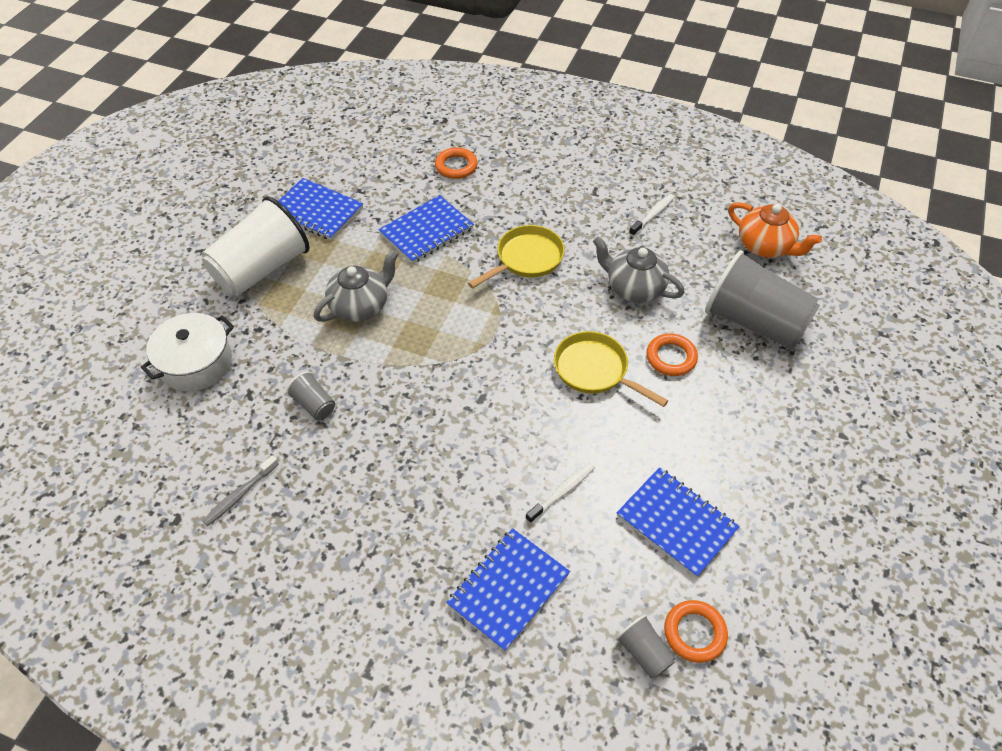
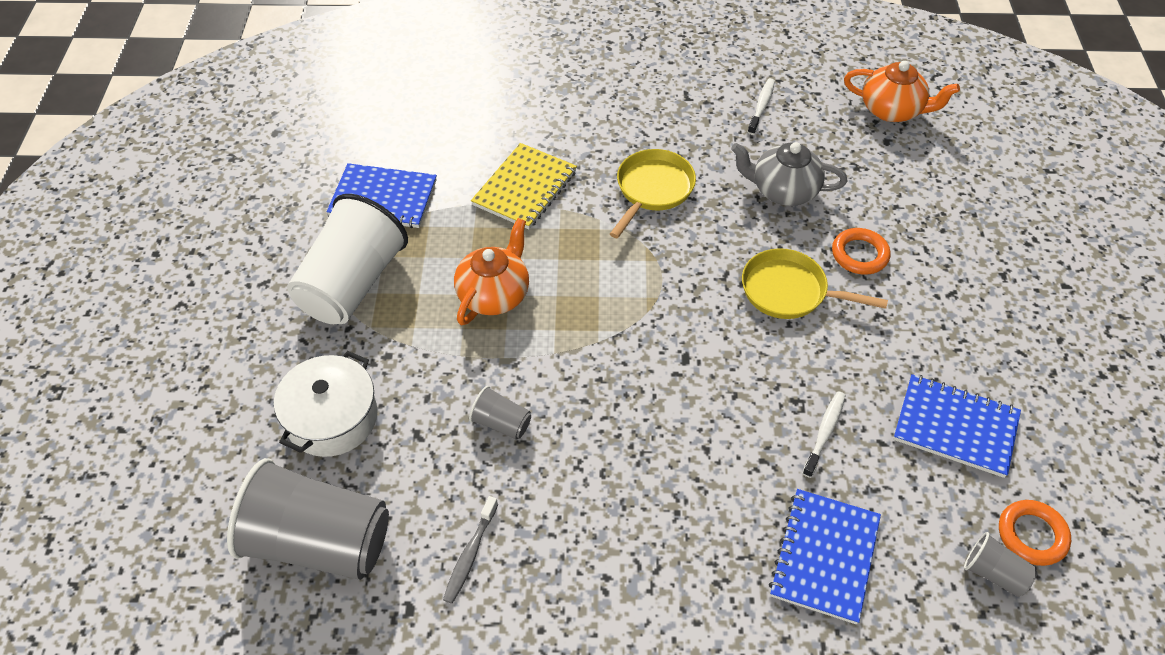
camera: 20 degrees left, 0 degrees up
(360, 306) = (494, 294): grey teapot -> orange teapot
(427, 231) = (525, 188): blue notebook -> yellow notebook
(456, 166) = (519, 105): orange ring -> none
(754, 322) = (922, 193): grey cup -> grey cup (319, 542)

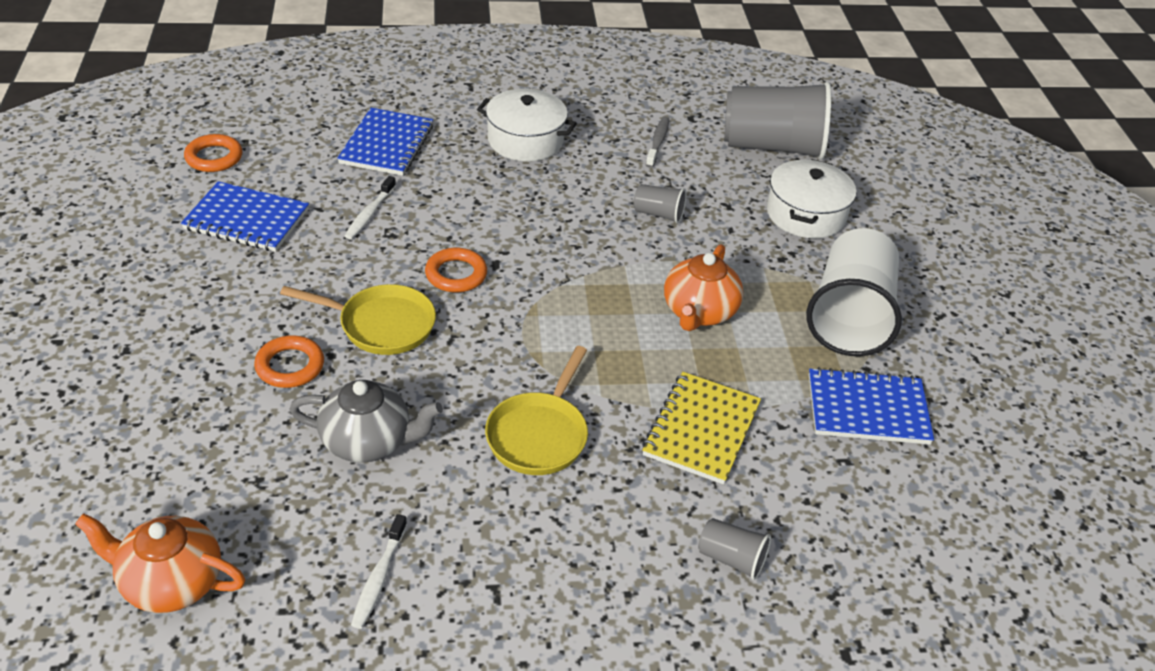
camera: 170 degrees right, 10 degrees down
(645, 562) = (525, 140): none -> white pot
(724, 346) = (456, 274): none -> orange ring
(994, 573) = (256, 138): grey cup -> grey cup (731, 559)

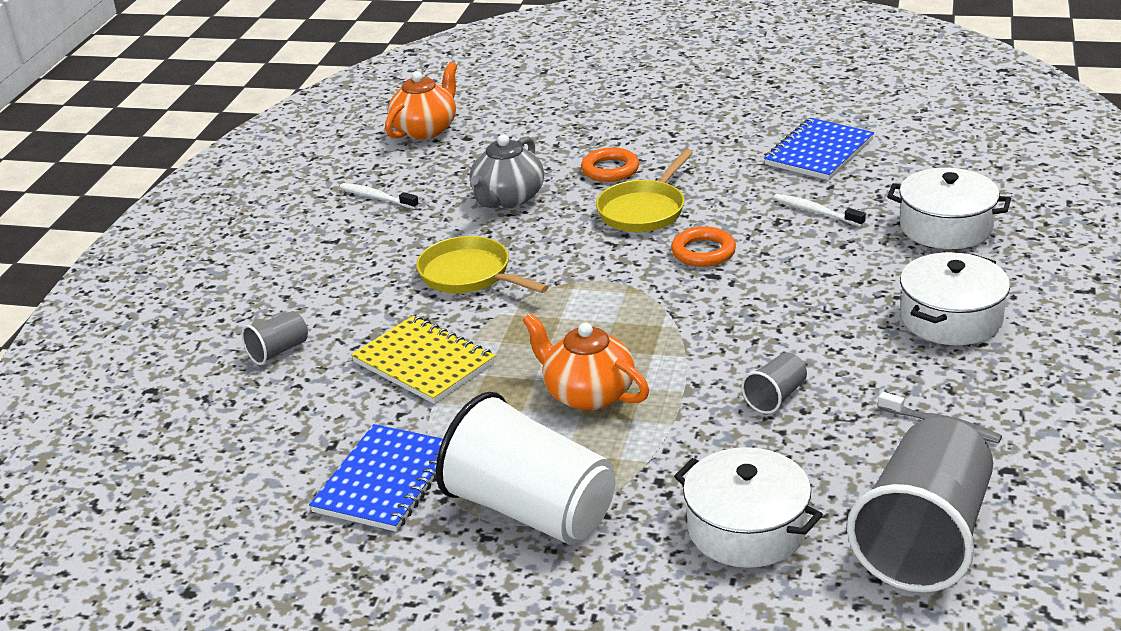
camera: 115 degrees right, 10 degrees down
(214, 157) = (927, 137): orange ring -> none
(387, 144) = (946, 227): blue notebook -> white pot

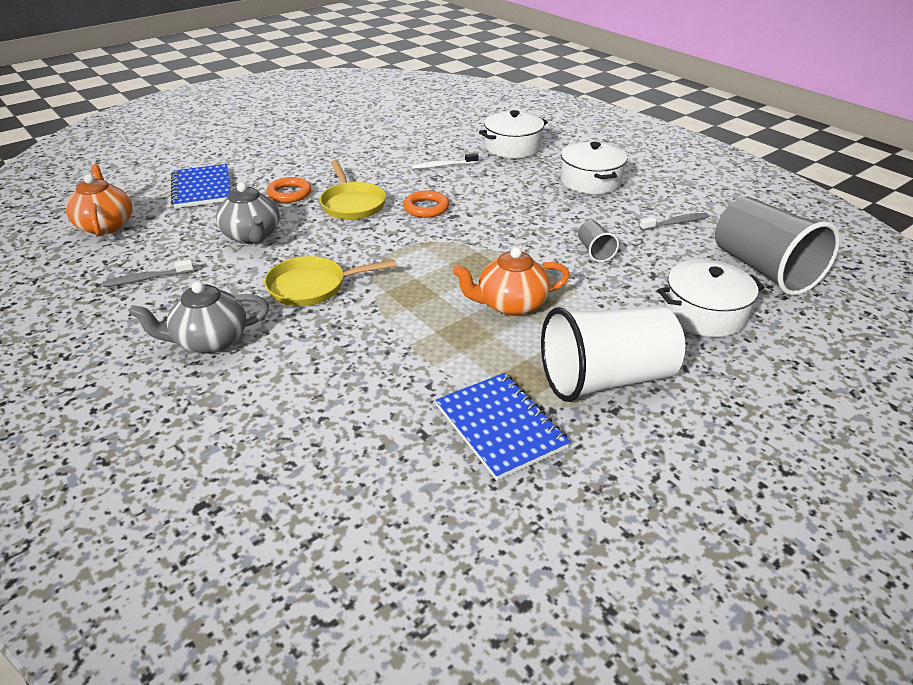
camera: 55 degrees left, 5 degrees up
(278, 351) = (261, 408): grey cup -> none
(332, 277) = (210, 341): none -> grey teapot
(377, 198) = (147, 279): white toothbrush -> grey toothbrush
(424, 363) = (384, 348): yellow notebook -> none
(818, 152) = (390, 140): blue notebook -> blue notebook (202, 188)

